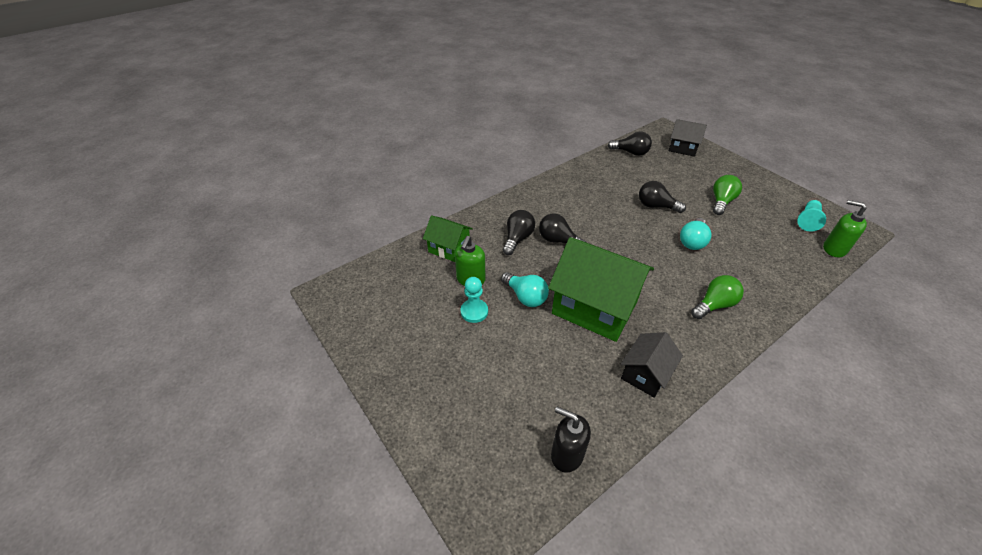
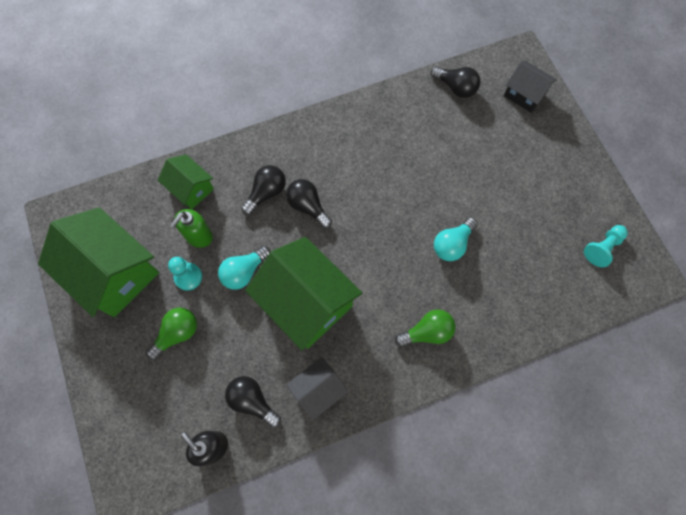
camera: 15 degrees right, 25 degrees up
(399, 324) = (114, 273): none -> green house
(525, 297) = (244, 272): turquoise light bulb -> turquoise light bulb turned 75 degrees clockwise
(656, 206) = (439, 183): black light bulb -> black light bulb (252, 401)
(721, 202) = (519, 195): green light bulb -> green light bulb (177, 333)
(834, 249) = (604, 295): green soap dispenser -> none

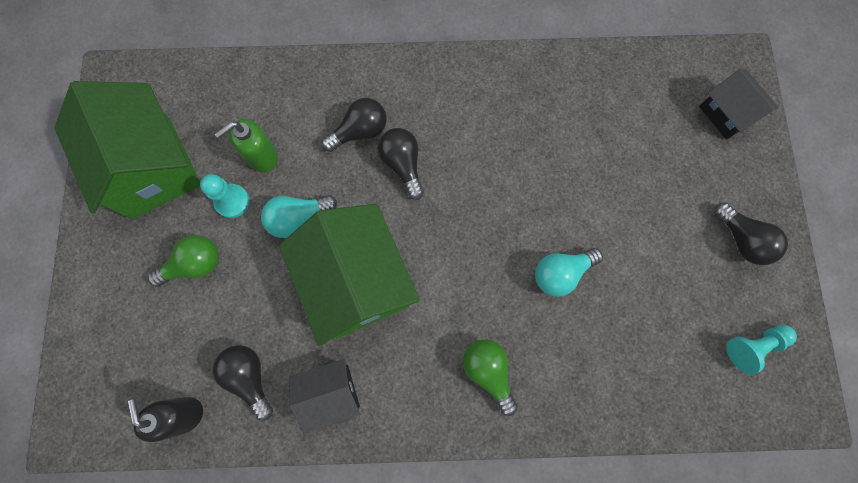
camera: 20 degrees right, 5 degrees up
(191, 188) = (275, 97): green house -> none
(427, 332) = (488, 372): green light bulb -> green light bulb turned 120 degrees counterclockwise
(456, 87) = (641, 76): black light bulb -> black light bulb (742, 240)

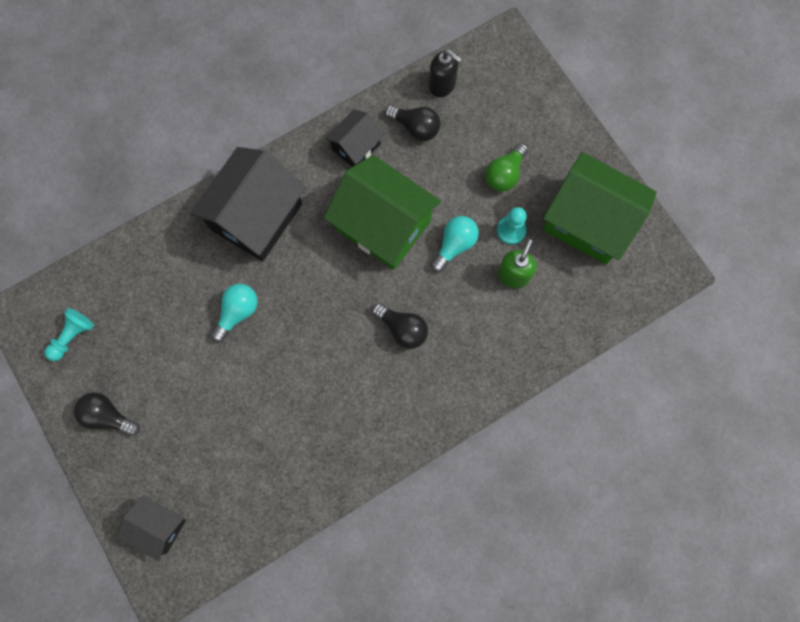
camera: 150 degrees right, 0 degrees up
(360, 131) = (452, 337): black light bulb -> none
(488, 372) = (256, 217): green light bulb -> black house

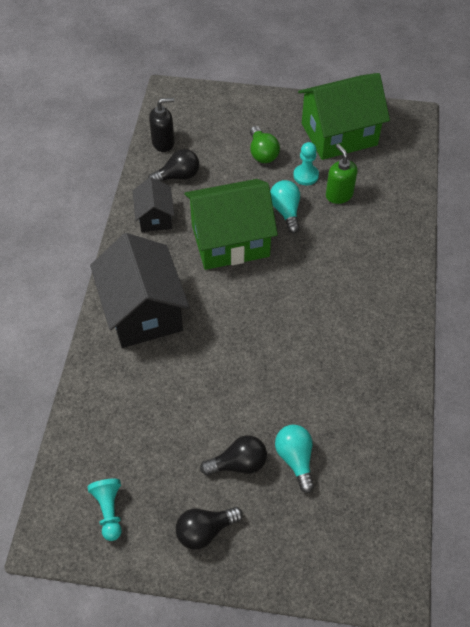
camera: 50 degrees left, 20 degrees down
(159, 526) = (336, 557): black house -> none
(237, 312) = (207, 375): turquoise light bulb -> turquoise light bulb (295, 459)
(402, 329) = (319, 281): black light bulb -> black light bulb (238, 464)

